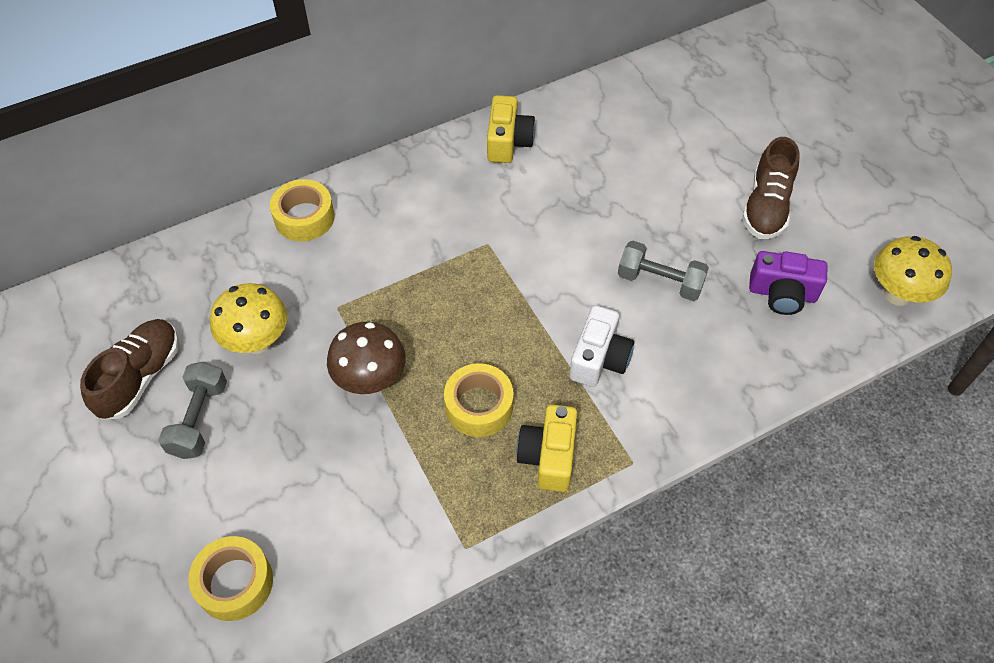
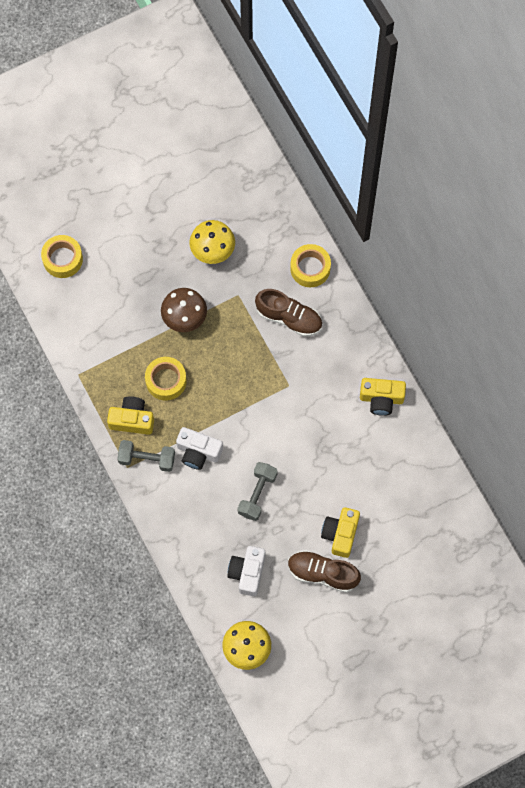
camera: 90 degrees right, 15 degrees up
(140, 377) = (188, 190): brown shoe -> brown shoe (289, 318)
(199, 419) = (160, 227): grey dumbbell -> grey dumbbell (147, 459)
(706, 187) = (340, 534): none -> yellow camera
(782, 293) = (247, 573): purple camera -> white camera

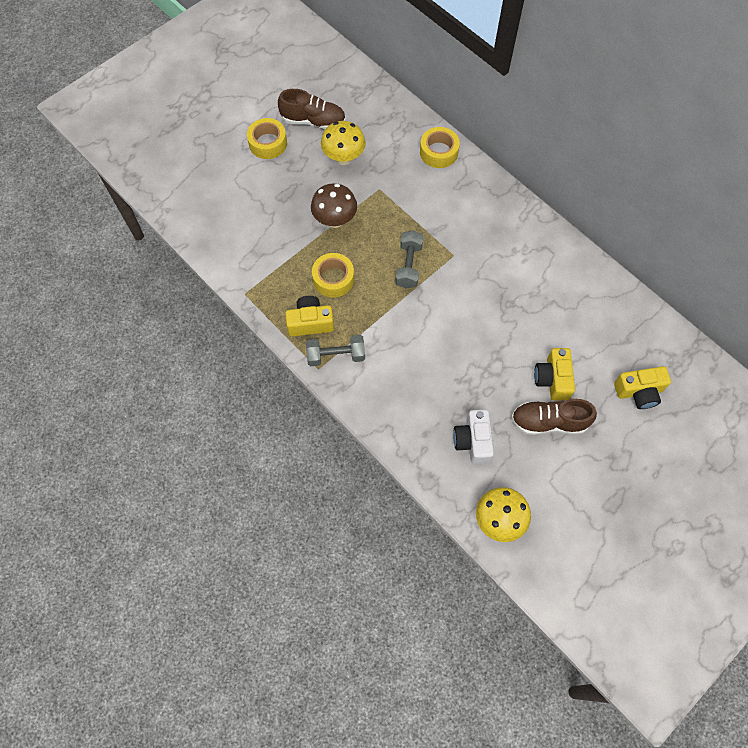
camera: 15 degrees left, 5 degrees down
(62, 259) = (202, 196): yellow tape -> yellow tape (268, 143)
(198, 452) = (385, 336): white camera -> none
(257, 494) = (457, 362): grey dumbbell -> grey dumbbell (408, 265)
(289, 318) = (433, 197): brown shoe -> brown shoe (313, 121)
(381, 399) = (545, 246): yellow camera -> yellow camera (639, 392)

